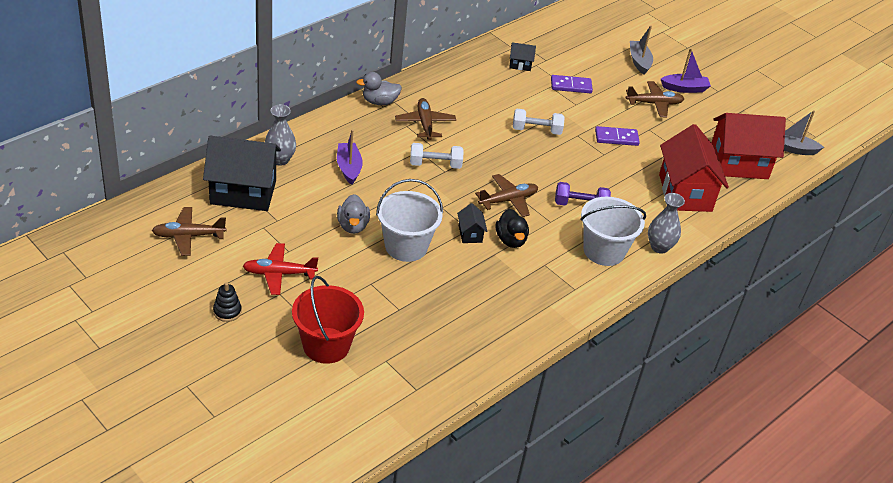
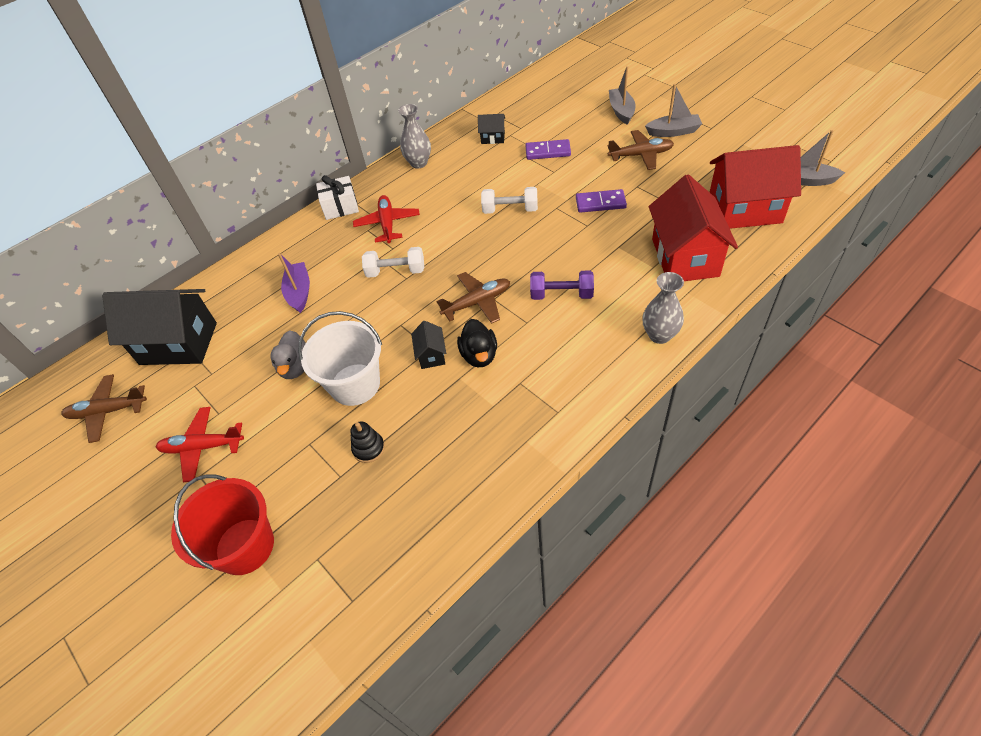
camera: 10 degrees right, 10 degrees up
(227, 311) = (133, 512): black stacking toy -> black stacking toy (368, 448)
(280, 160) = (225, 295): grey vase -> grey vase (419, 163)
(379, 102) = (340, 207): grey duck -> white gift
(425, 124) = (387, 224): brown plane -> red plane
(604, 251) = (591, 351): white bucket -> none
(684, 88) = (673, 132): purple boat -> grey boat

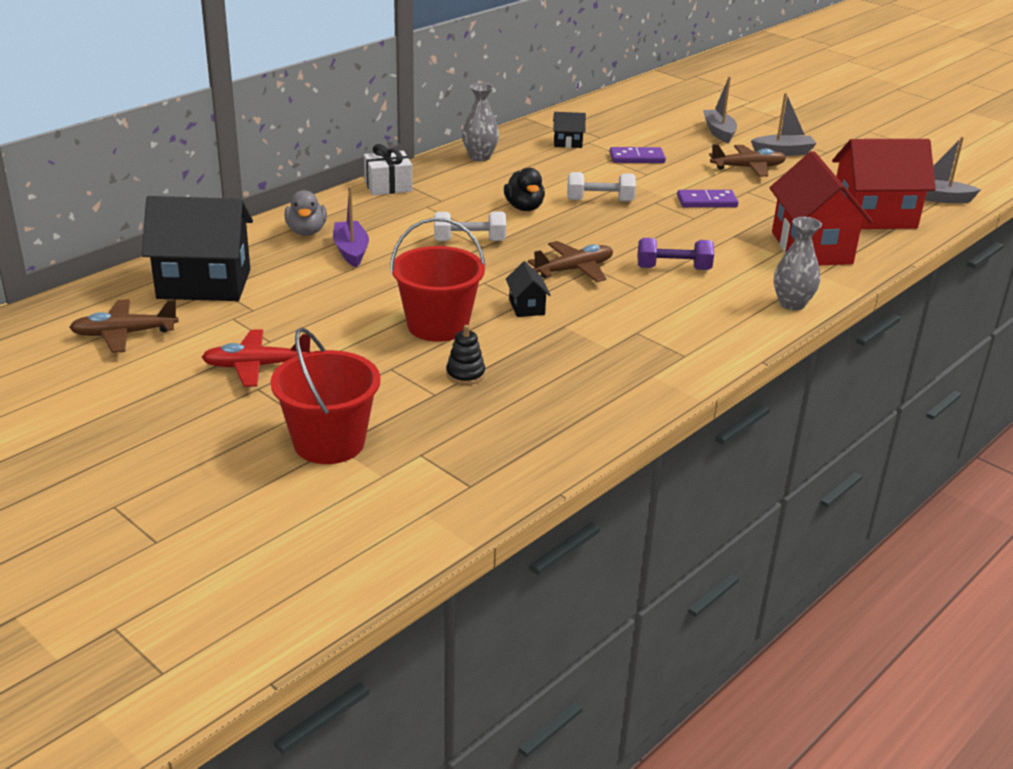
camera: 10 degrees left, 20 degrees down
(296, 367) = (360, 309): grey duck -> grey duck (306, 231)
(355, 384) = (438, 325): white bucket -> red bucket
(387, 224) = (450, 203): red plane -> none
(479, 355) = (584, 309): black duck -> black duck (524, 207)

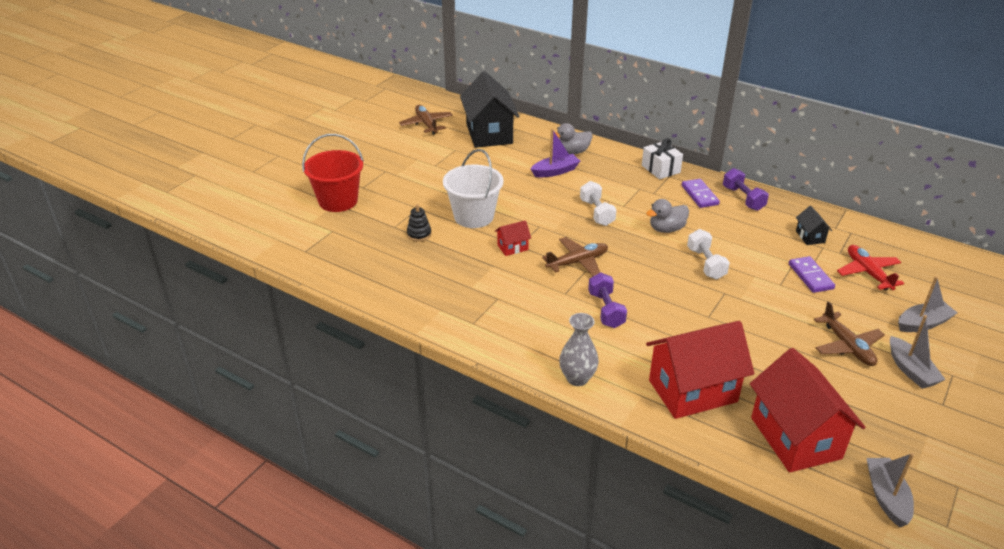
camera: 80 degrees right, 5 degrees up
(256, 366) = (406, 166): red plane -> red plane (867, 273)
(438, 325) = (474, 216): red bucket -> white bucket
(479, 157) = (743, 198): grey vase -> purple dumbbell
(524, 207) = (666, 229): black duck -> grey duck
(527, 307) = (512, 247): black house -> red house
(574, 270) = (578, 262): brown plane -> brown plane turned 75 degrees counterclockwise
(707, 202) = (747, 322): purple domino -> purple domino (699, 195)

